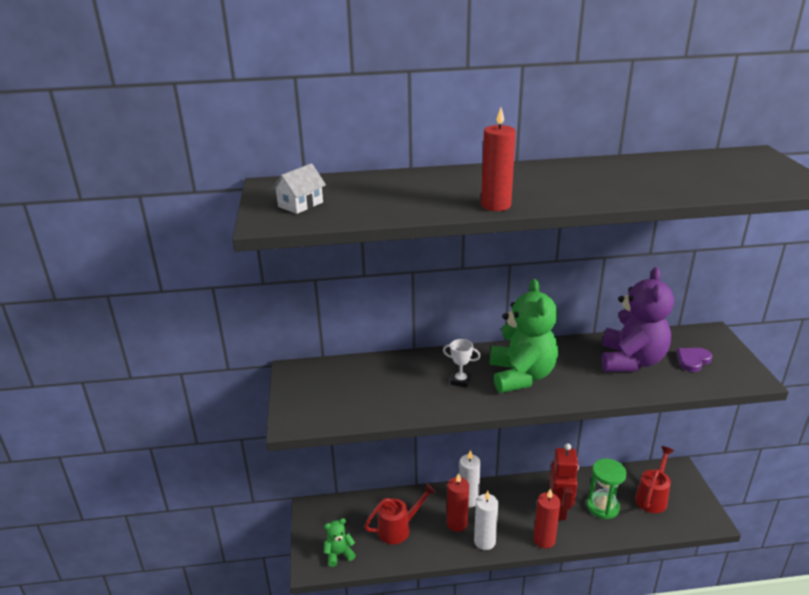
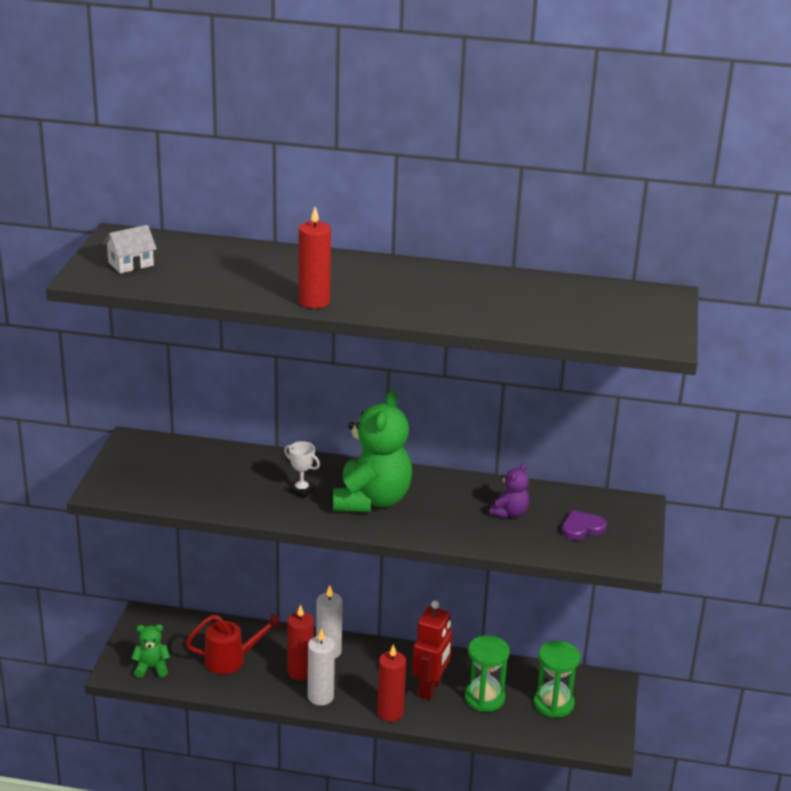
camera: 15 degrees right, 0 degrees up
(631, 361) = (510, 513): purple teddy bear -> purple teddy bear, size x0.47
(652, 497) = (553, 704): red watering can -> green hourglass

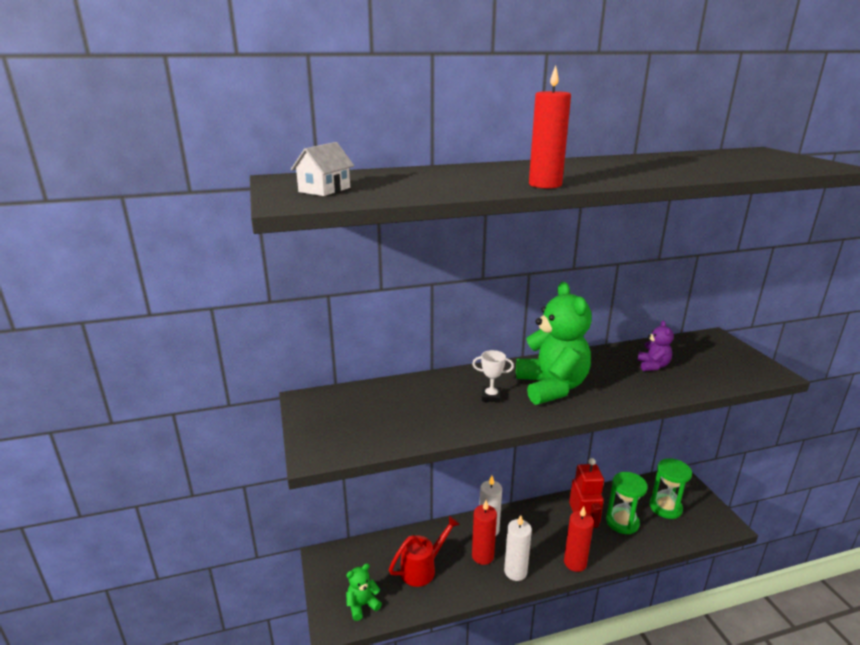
camera: 25 degrees left, 5 degrees down
(582, 528) = (709, 361): purple heart -> none

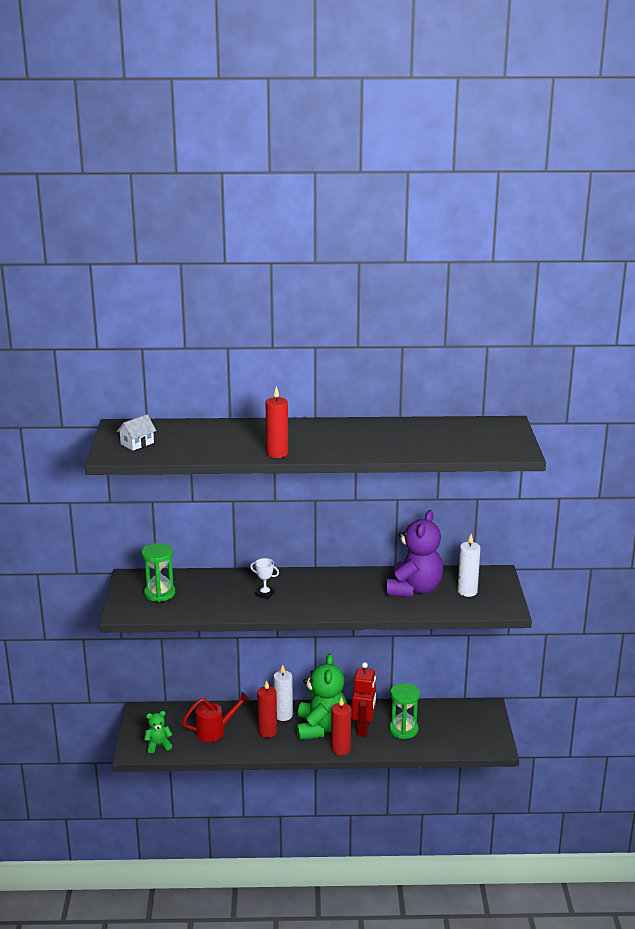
camera: 15 degrees right, 0 degrees up
(515, 571) = (288, 746): white candle -> white candle (467, 591)
(551, 387) = (316, 594): green teddy bear -> green teddy bear (321, 728)
(653, 366) = (414, 589): purple teddy bear -> purple teddy bear, size x2.12
(665, 507) = (452, 726): green hourglass -> green hourglass (159, 593)

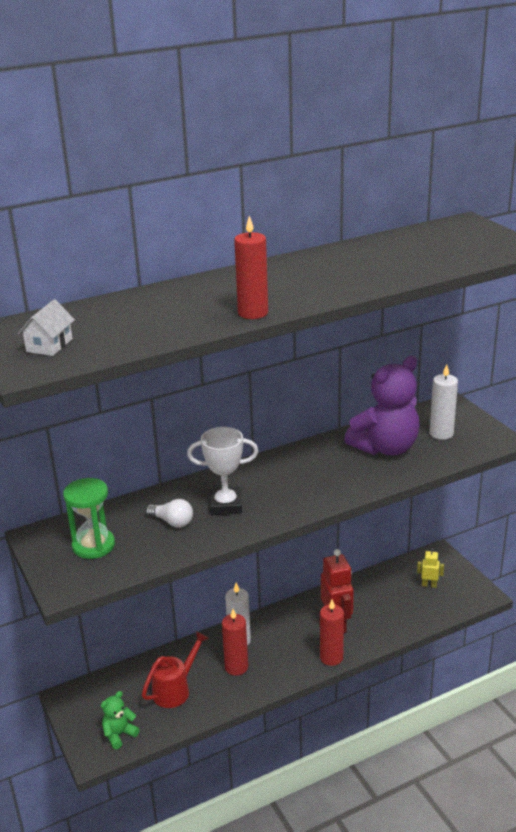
camera: 25 degrees left, 5 degrees up
(221, 594) = (172, 522): none -> white light bulb
(265, 594) = (226, 505): white trophy -> white trophy, size x1.68
(321, 728) = (291, 640): green teddy bear -> none
(403, 730) = (378, 610): green hourglass -> none
(414, 589) = (385, 448): purple teddy bear -> purple teddy bear turned 60 degrees clockwise
(459, 726) = (429, 585): none -> yellow robot

